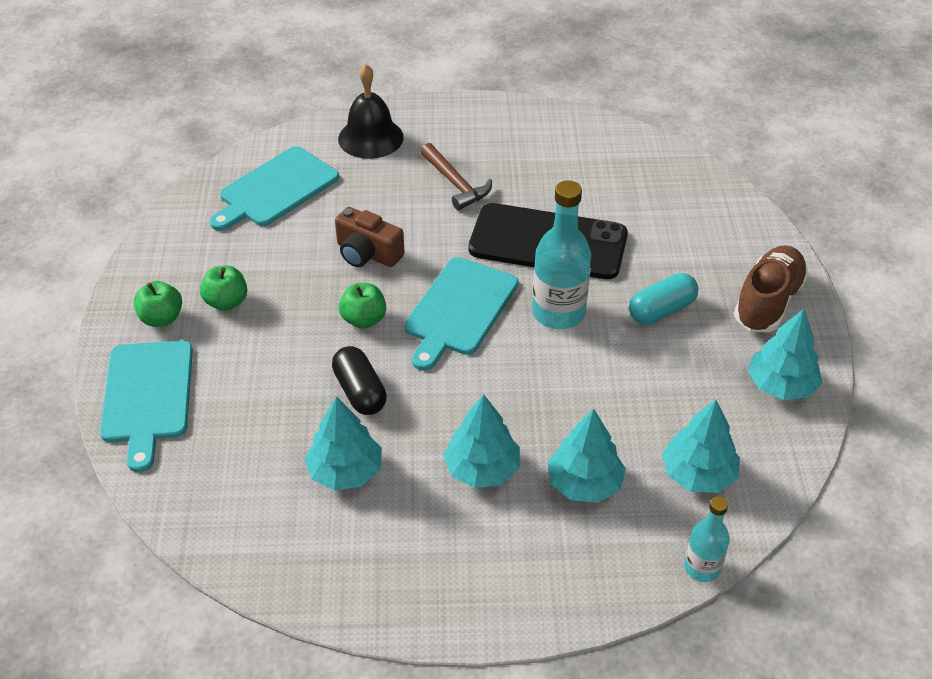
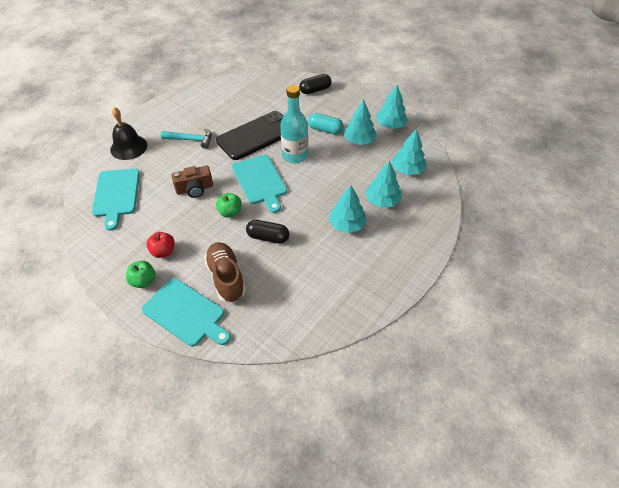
camera: 50 degrees left, 5 degrees up
(226, 302) = (163, 252): green apple -> red apple
(345, 471) = (304, 267): turquoise tree -> turquoise tree (359, 140)
(455, 184) = (191, 140): brown hammer -> turquoise hammer
(661, 310) = (325, 130): turquoise capsule -> turquoise capsule turned 75 degrees counterclockwise
(702, 567) = (447, 195): turquoise bottle -> none
(739, 238) = (315, 90): none -> black capsule
(768, 302) = (351, 104): brown shoe -> brown shoe (226, 278)

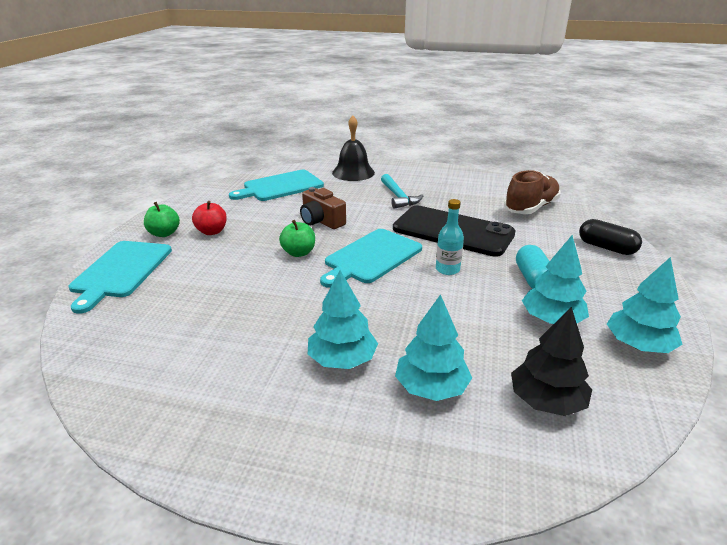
camera: 65 degrees right, 20 degrees down
(226, 278) = (185, 281): brown shoe -> brown shoe (530, 208)
(268, 237) = (271, 292): black capsule -> none
(295, 155) = (447, 269): turquoise bottle -> turquoise bottle, size x0.58
(407, 170) = (546, 401): turquoise tree -> black tree

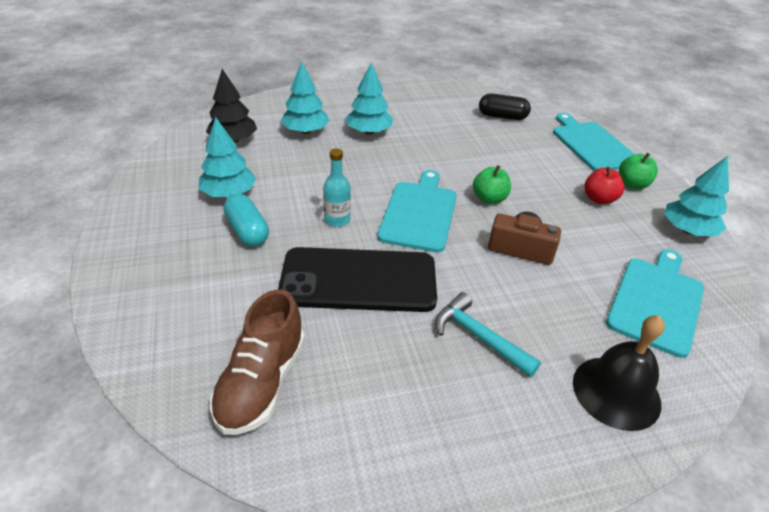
camera: 150 degrees right, 10 degrees up
(606, 248) = (152, 311): black capsule -> black capsule (502, 116)
(638, 345) = (158, 189): turquoise tree -> turquoise tree (687, 230)

